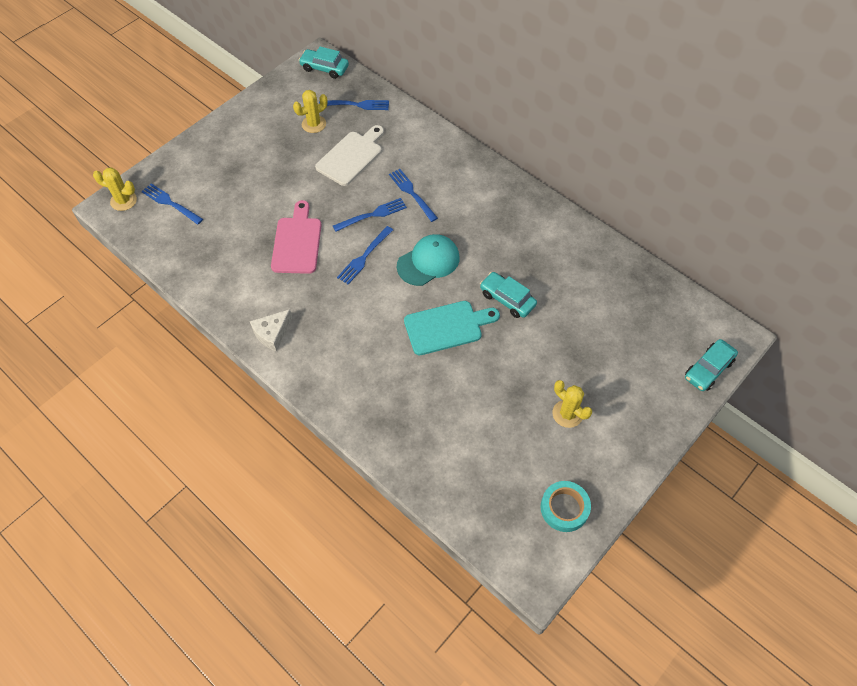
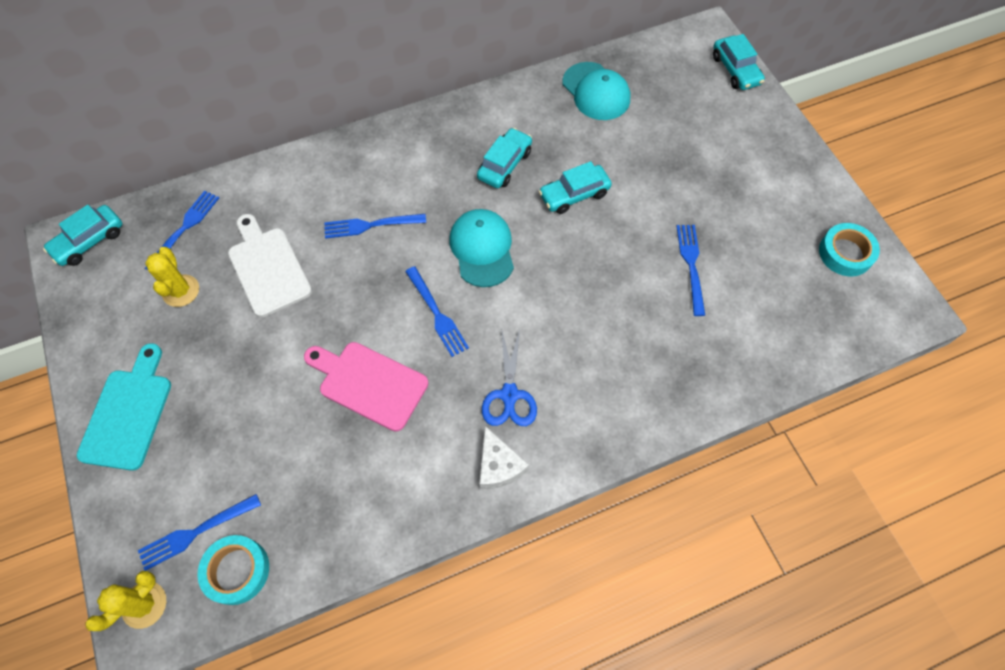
camera: 65 degrees left, 5 degrees up
(156, 231) = (237, 571): none -> turquoise tape
(325, 320) = (509, 394): none -> blue scissors
(372, 215) = (377, 280): blue fork -> blue fork (691, 265)
(446, 327) = (582, 267): turquoise cutting board -> turquoise cutting board (128, 413)
(507, 247) = (504, 164): none -> turquoise car
(567, 414) = (739, 203): yellow cactus -> none
(615, 278) = (596, 91): none -> turquoise cap

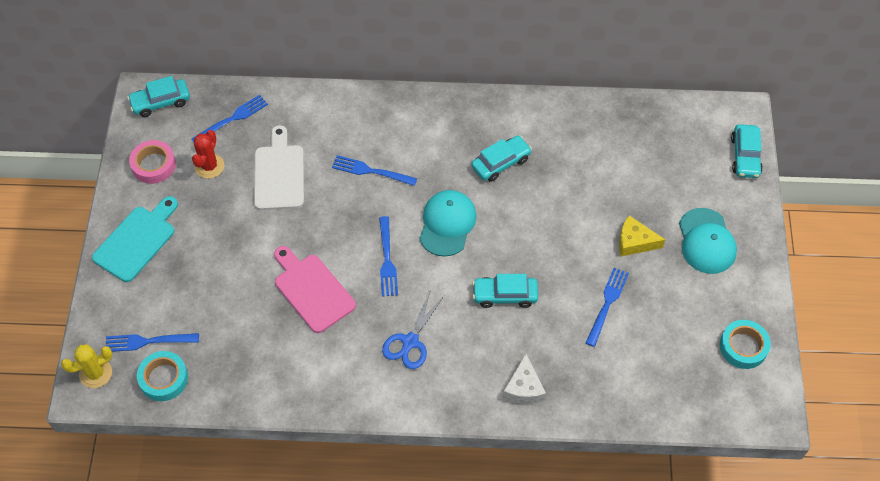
camera: 25 degrees right, 5 degrees down
(111, 315) = (153, 165): none -> pink tape
(181, 291) = (209, 166): yellow cactus -> red cactus
(498, 466) = (376, 388): white cheese -> white cheese (523, 388)
(574, 195) = (544, 210): turquoise car -> turquoise car (505, 295)
(596, 91) = (611, 130): turquoise cap -> turquoise cap (706, 241)
(681, 191) = (634, 242): none -> yellow cheese

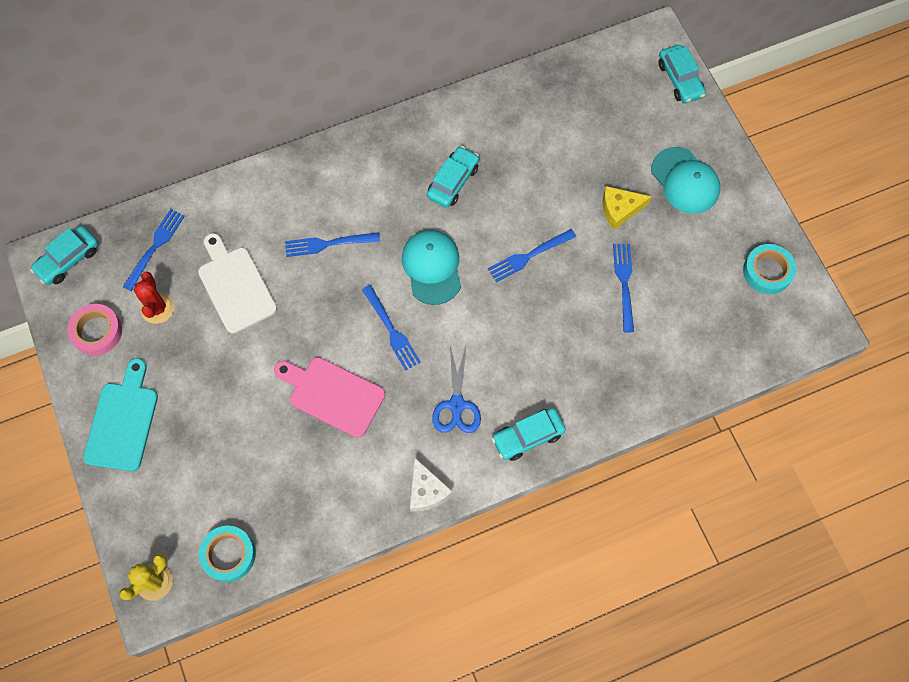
camera: 25 degrees left, 10 degrees up
(148, 341) = (191, 523): blue fork -> blue fork (529, 256)
(505, 295) = (524, 317): turquoise car -> turquoise car (528, 437)
(523, 388) = (587, 402): white cheese -> white cheese (426, 491)

